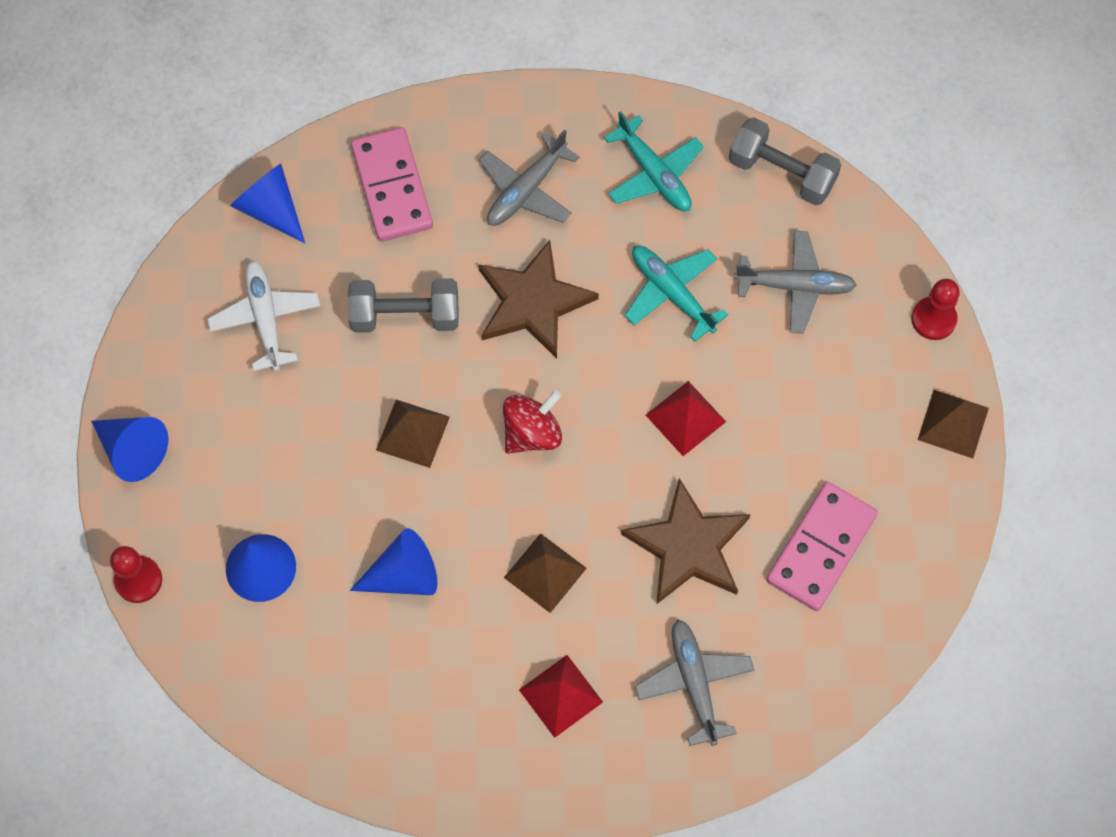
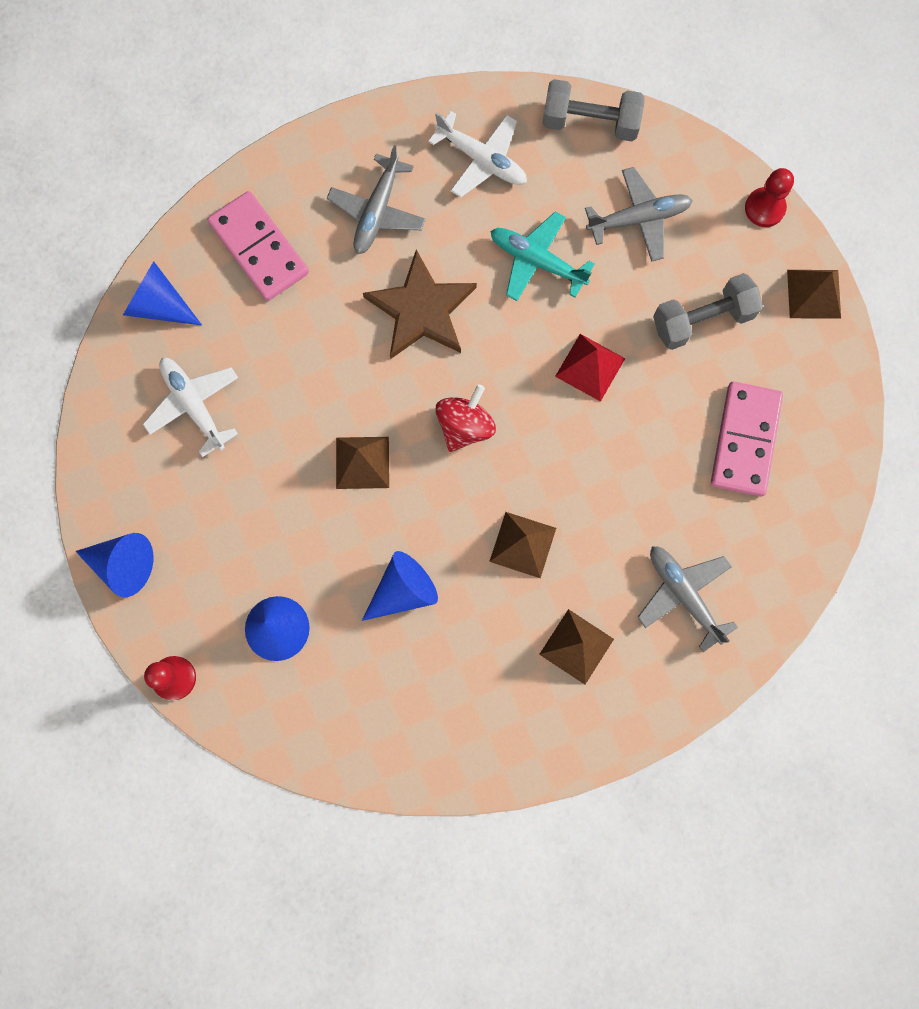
camera: 20 degrees left, 10 degrees up
(405, 316) = (315, 360): grey dumbbell -> grey dumbbell (702, 320)
(560, 695) = (576, 646): red pyramid -> brown pyramid
(654, 174) = (482, 159): turquoise plane -> white plane
(688, 546) = (634, 478): brown star -> none

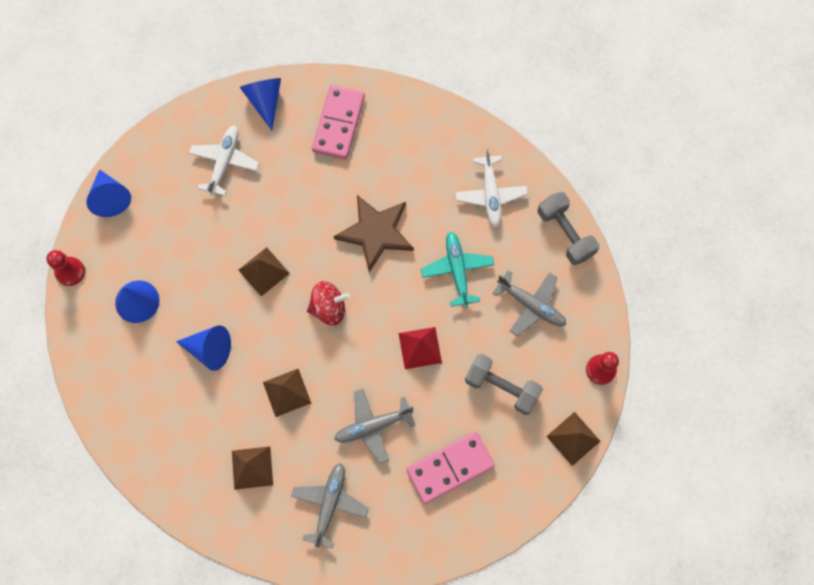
camera: 50 degrees right, 5 degrees down
(377, 211) = (412, 165): grey plane -> grey plane (373, 426)

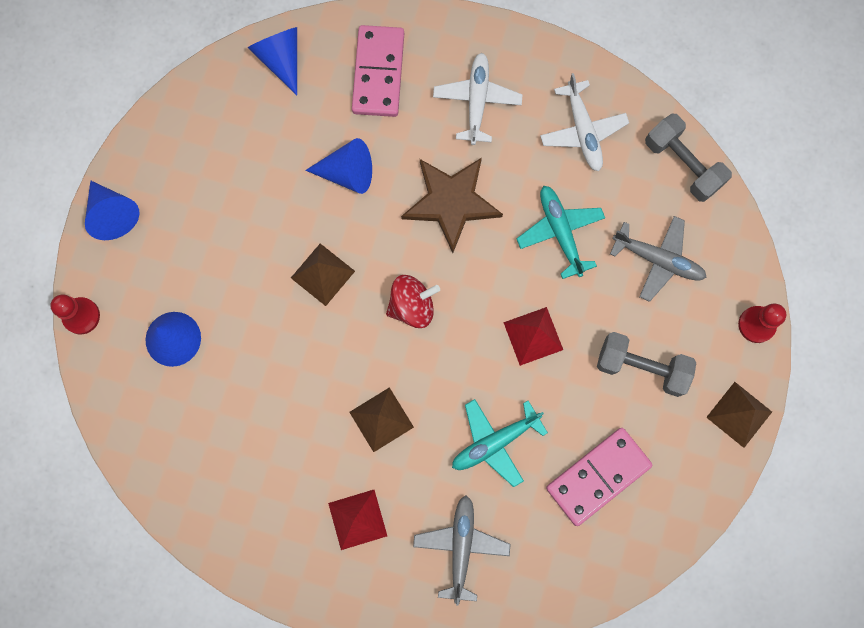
camera: 10 degrees left, 5 degrees up
(209, 349) = (275, 383): blue cone -> blue cone (347, 173)
(224, 162) = (246, 145): white plane -> white plane (477, 101)
(252, 467) = (357, 519): brown pyramid -> red pyramid
(373, 426) = (495, 442): grey plane -> turquoise plane

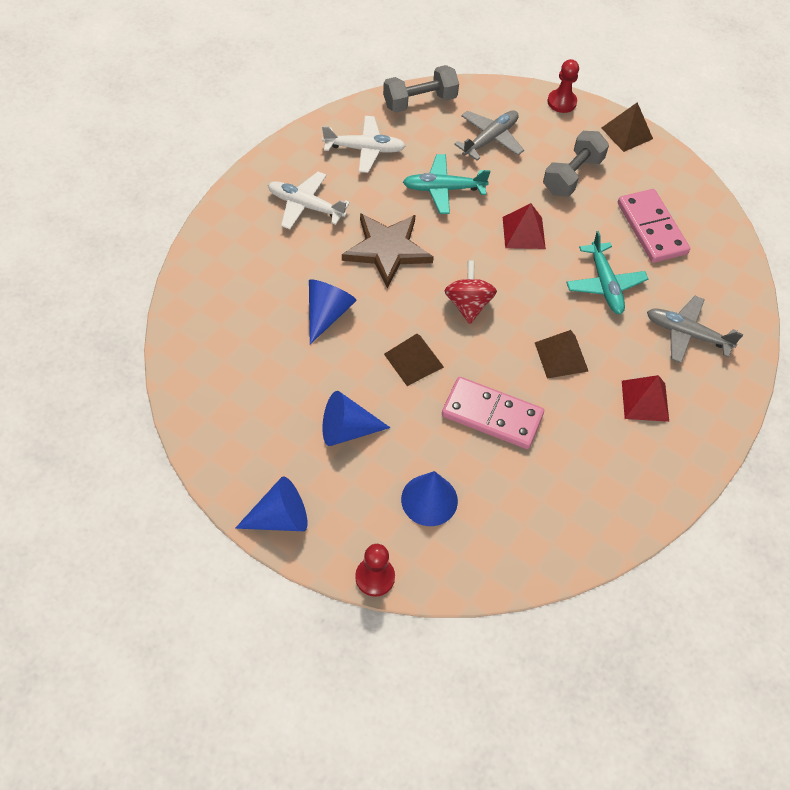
camera: 75 degrees left, 20 degrees down
(281, 59) = (193, 331): blue cone -> blue cone (347, 430)
(378, 73) = (245, 264): pink domino -> pink domino (492, 415)

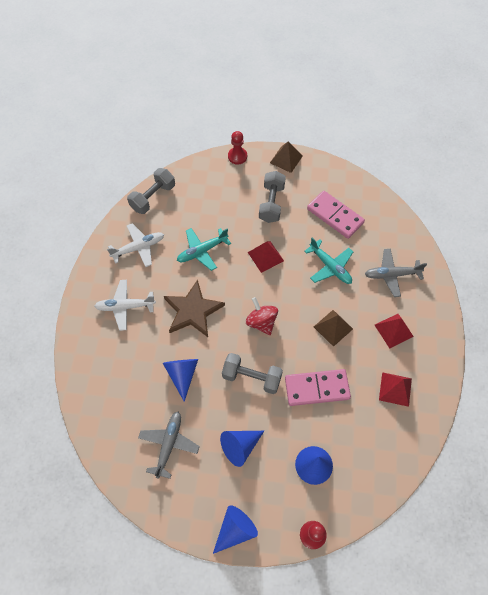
camera: 25 degrees left, 5 degrees up
(413, 360) = (252, 377): brown pyramid -> grey dumbbell
(490, 139) = (210, 202): grey plane -> grey plane (169, 444)
(600, 470) = (395, 389): none -> red pyramid

